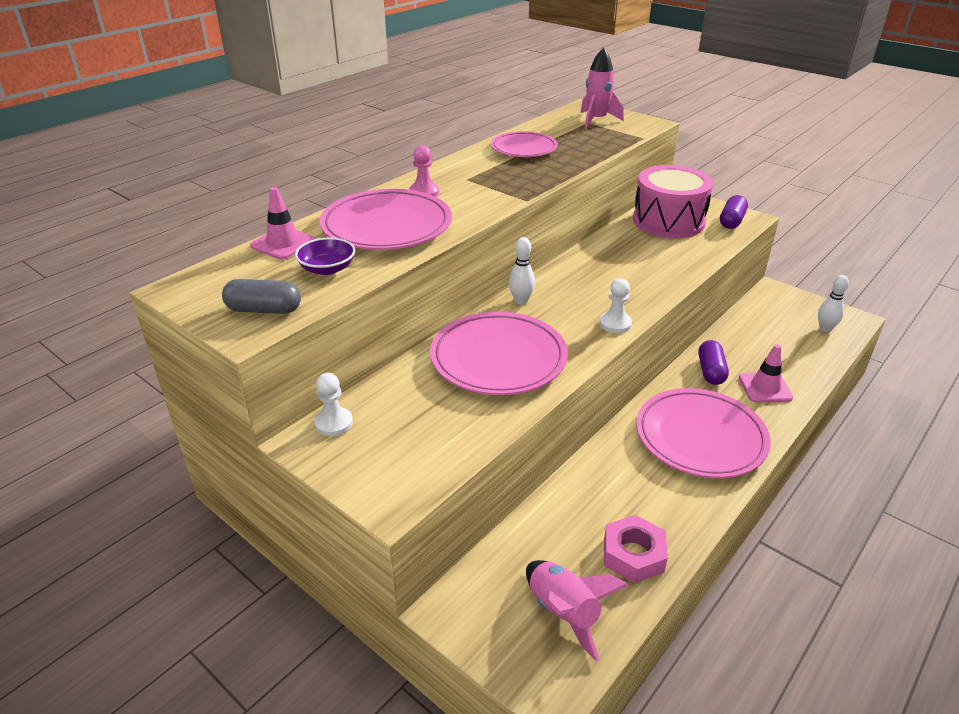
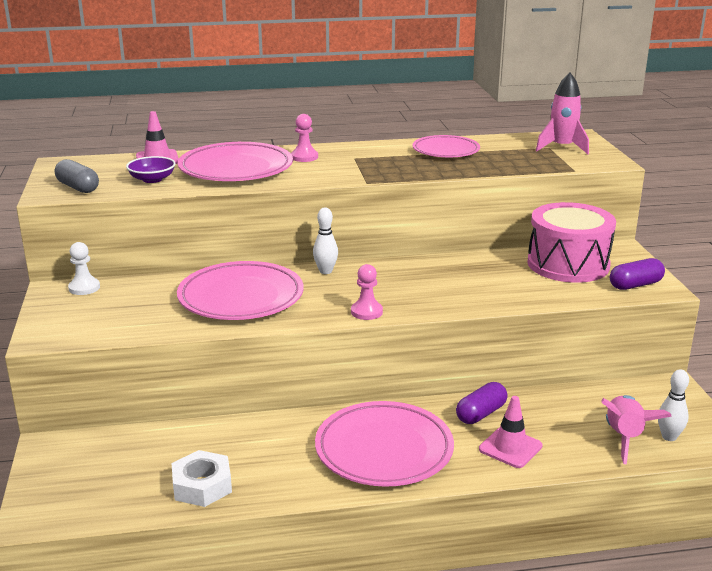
camera: 40 degrees right, 10 degrees down
(563, 613) = (105, 487): pink rocket -> pink rocket (624, 437)
(615, 324) = (366, 312): white pawn -> pink pawn
(633, 555) = (202, 486): pink nut -> white nut

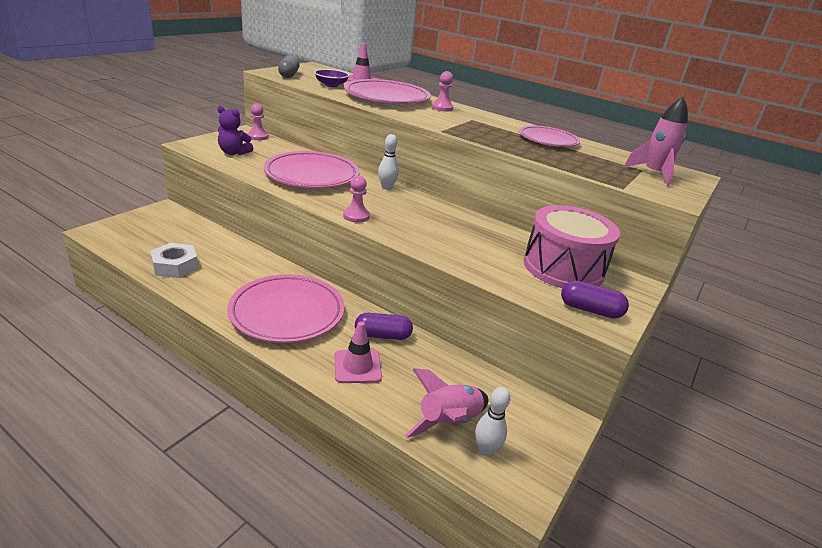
camera: 40 degrees right, 5 degrees up
(84, 288) = (258, 137): white pawn -> pink pawn
(111, 319) = (233, 153): none -> purple teddy bear

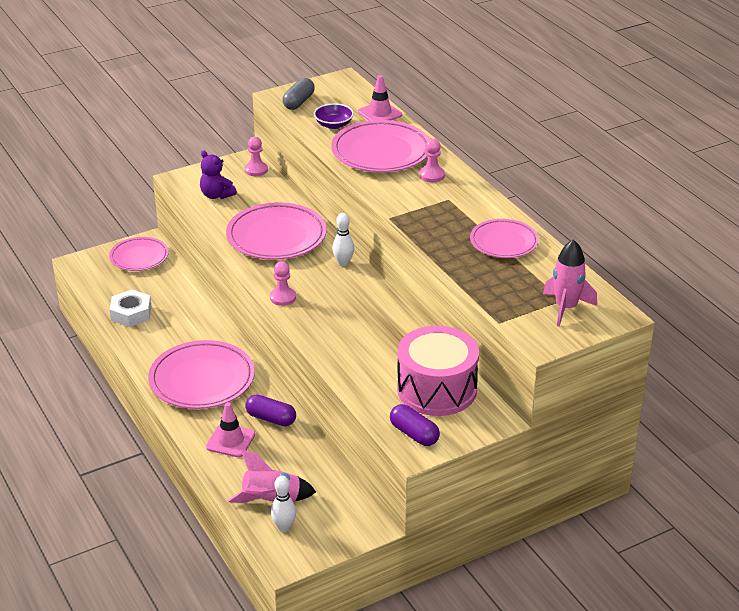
camera: 30 degrees right, 5 degrees up
(160, 221) = (139, 257): none -> pink plate

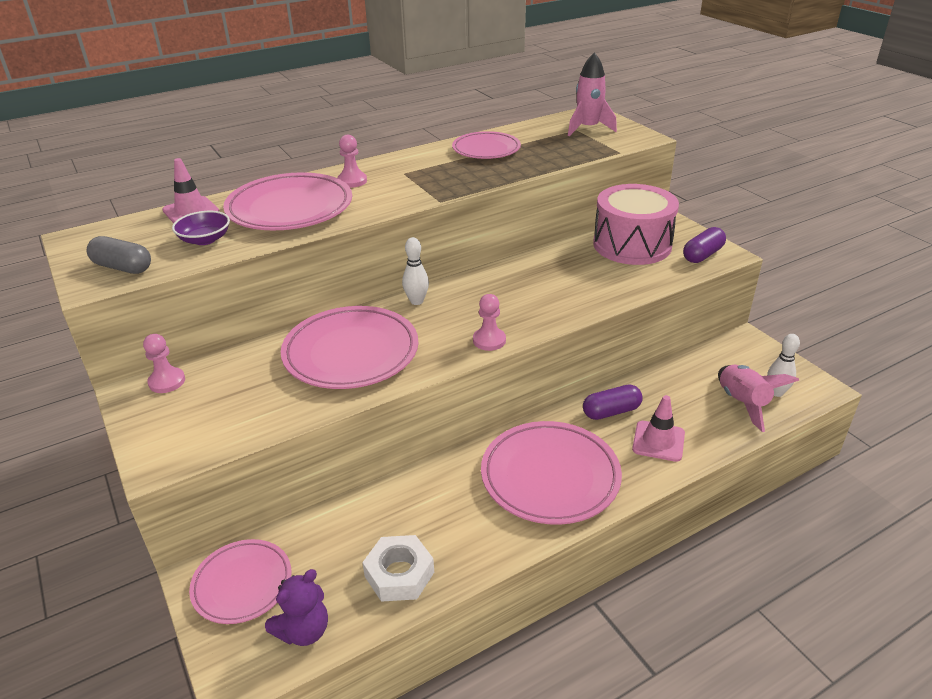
camera: 90 degrees left, 0 degrees up
(216, 195) = (225, 416): purple teddy bear -> purple teddy bear (304, 630)
(271, 419) = (611, 412): purple capsule -> purple capsule turned 45 degrees clockwise

